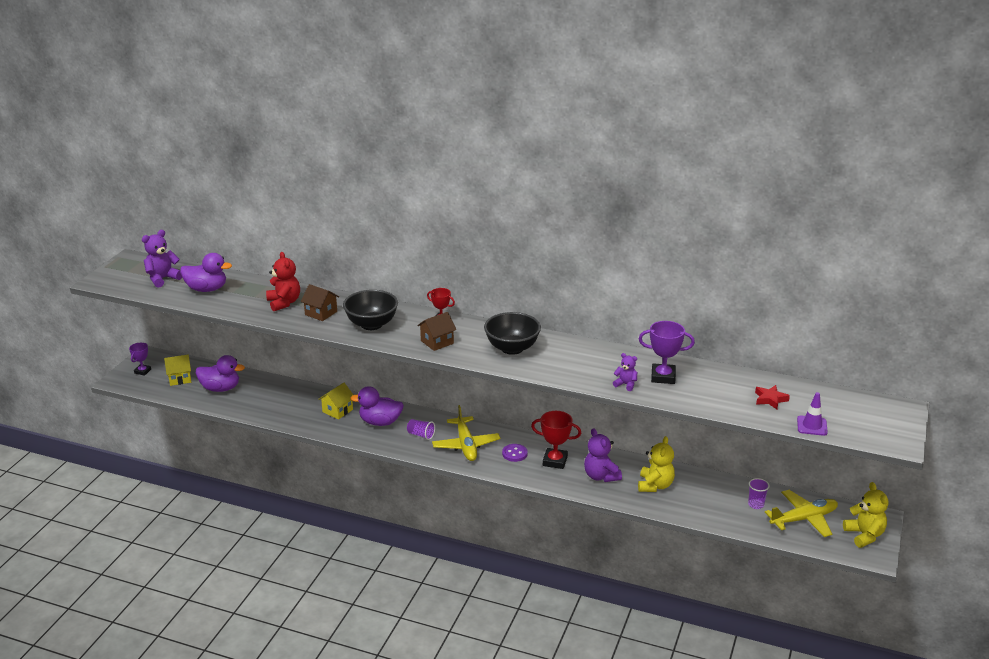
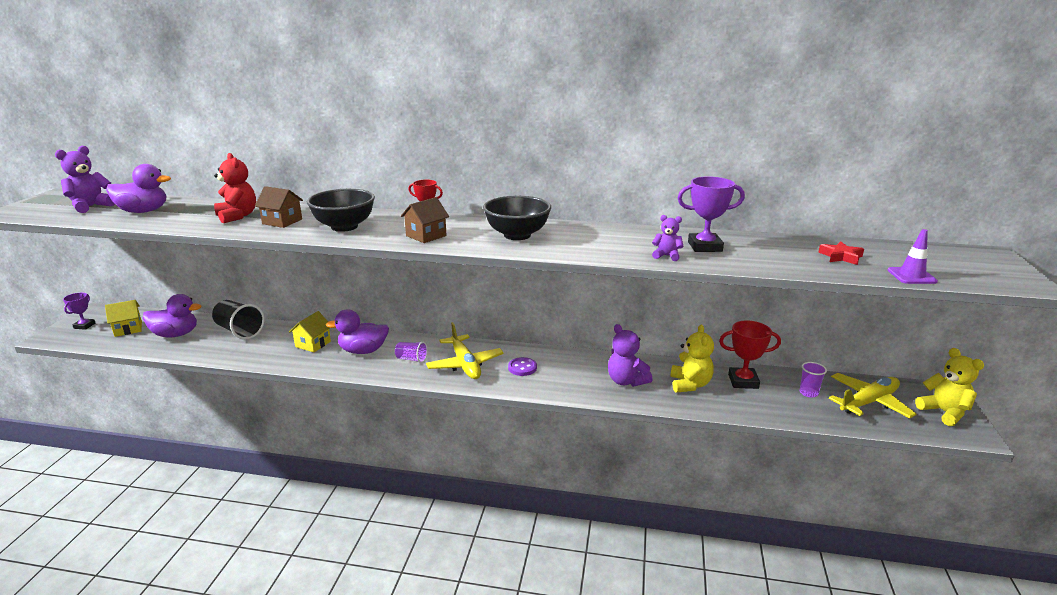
camera: 10 degrees left, 5 degrees down
(274, 390) = (239, 331): none -> black cup
(555, 461) = (569, 371): red trophy -> red trophy (743, 381)

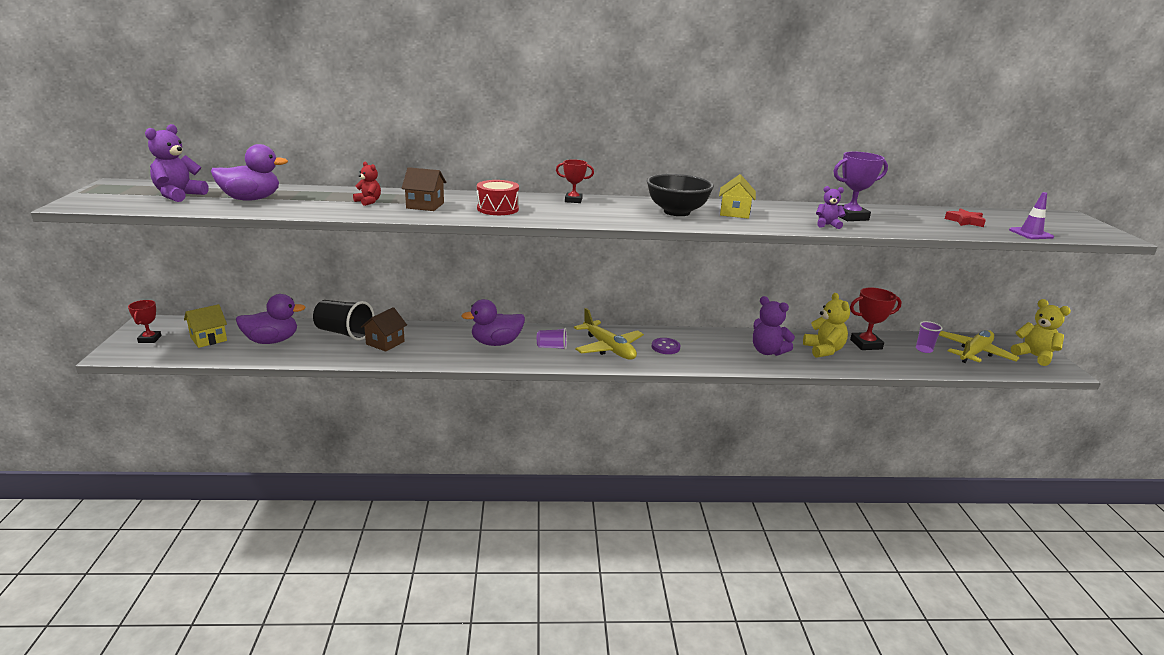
camera: 15 degrees left, 0 degrees up
(84, 326) = (149, 339): purple trophy -> red trophy
(237, 216) = (368, 202): red teddy bear -> red teddy bear, size x0.58
(313, 344) = (437, 340): yellow house -> yellow house (734, 213)
(344, 227) = (498, 209): black bowl -> red drum
(426, 236) = (590, 215): brown house -> brown house (385, 343)

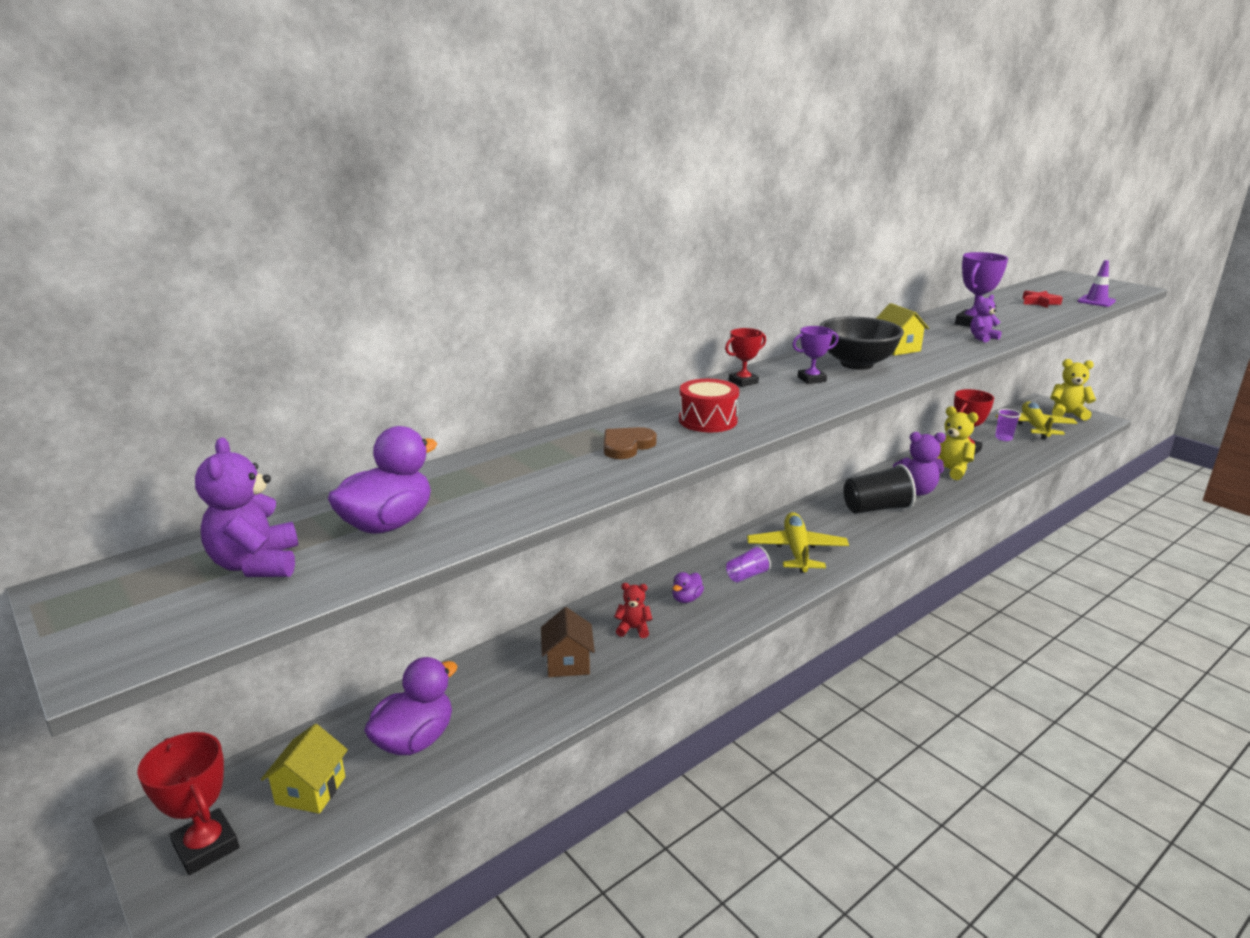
camera: 35 degrees left, 0 degrees up
(149, 339) = (206, 846): red trophy -> red trophy, size x1.58
(344, 333) = (493, 676): black cup -> black cup (876, 508)
(368, 202) = (550, 466): red teddy bear -> red teddy bear (633, 629)
(425, 205) = (627, 446): brown house -> brown heart
(496, 343) = (686, 599): purple duck -> purple duck, size x0.52
(609, 348) = (796, 550): yellow plane -> yellow plane turned 105 degrees counterclockwise
(620, 210) = (811, 379): none -> purple trophy
(665, 347) = (838, 525): purple button -> none

